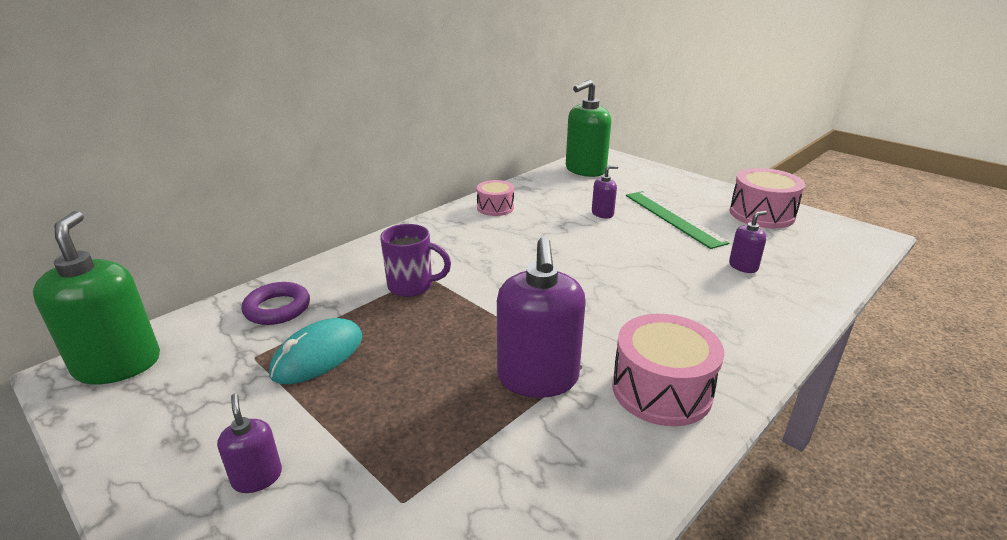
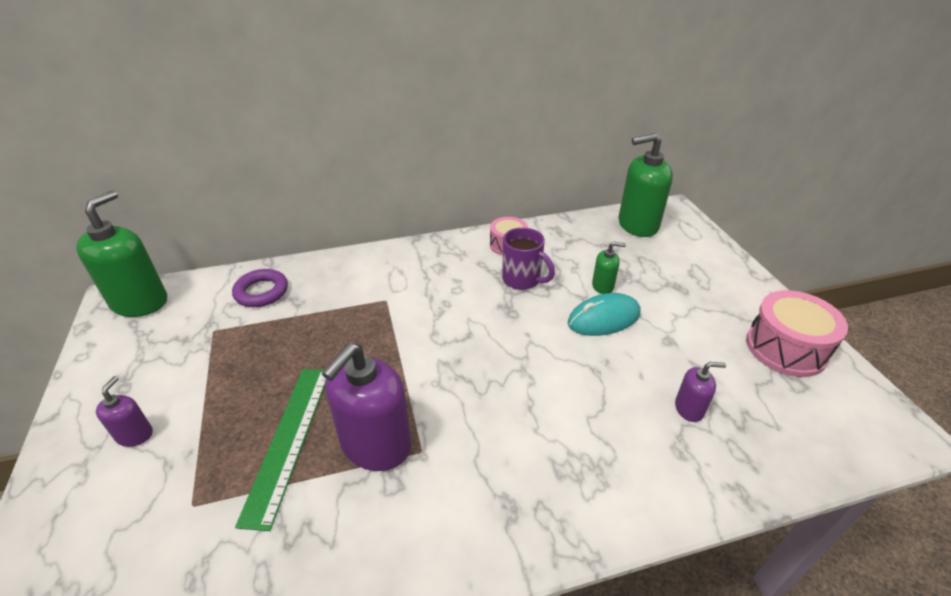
camera: 30 degrees right, 10 degrees up
(318, 355) = (250, 348): turquoise mouse -> turquoise mouse (603, 318)
(412, 286) = (366, 308): purple mug -> purple mug (522, 280)
(602, 213) = (603, 286): purple soap dispenser -> green soap dispenser
(661, 390) = (462, 511): pink drum -> none
(673, 218) = (672, 317): green ruler -> green ruler (288, 440)

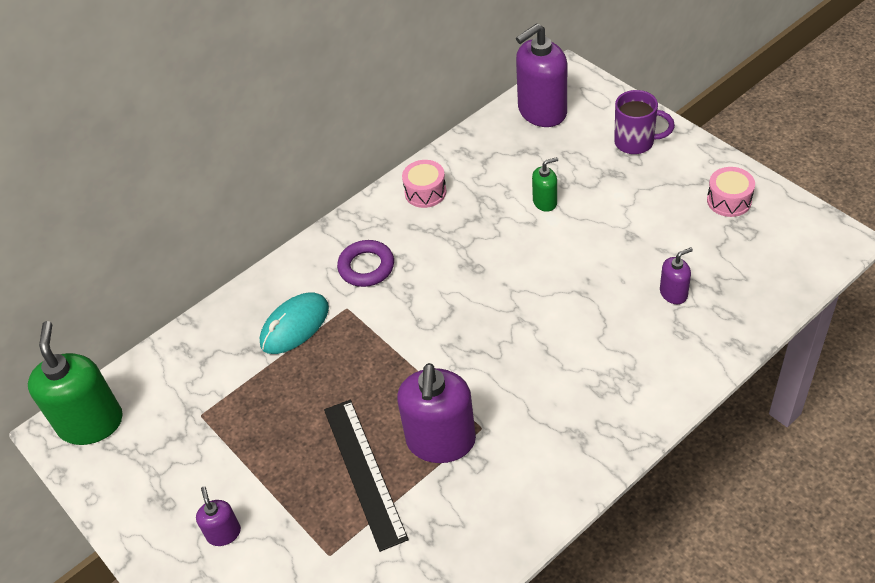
camera: 20 degrees left, 10 degrees up
(261, 292) = (211, 355): purple ring -> purple ring (366, 267)
(288, 440) = (364, 472): green ruler -> black ruler
(522, 280) = (465, 228): purple mug -> purple mug (635, 142)
(603, 318) = (563, 237): turquoise mouse -> turquoise mouse (295, 326)
(637, 225) = (542, 111): green soap dispenser -> purple soap dispenser
(786, 348) = (729, 200): pink drum -> pink drum, size x0.61

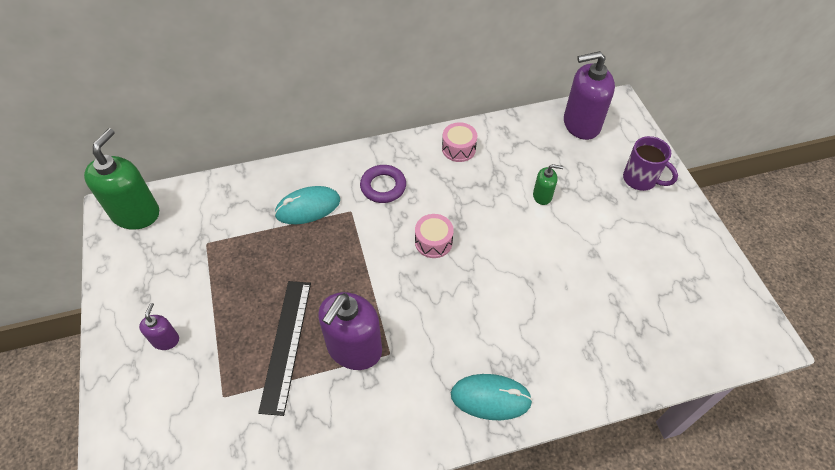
camera: 20 degrees right, 5 degrees up
(610, 419) = (490, 398): none -> turquoise mouse
(673, 293) = (601, 317): purple soap dispenser -> none
(729, 200) = (690, 261): pink drum -> pink drum (433, 242)

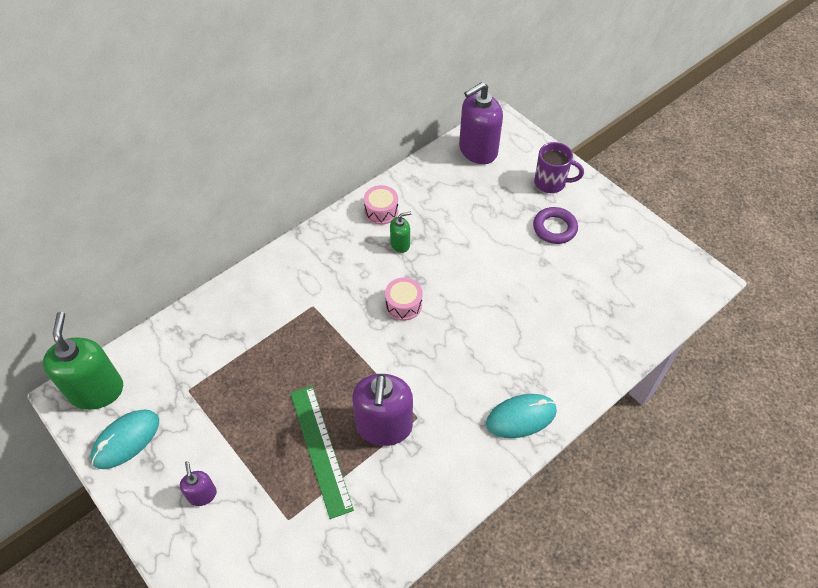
camera: 25 degrees left, 0 degrees up
(286, 344) = (320, 449): black ruler -> green ruler
(308, 207) = (269, 318): turquoise mouse -> turquoise mouse (126, 440)
(383, 186) = (330, 272): purple ring -> purple ring (554, 228)
(542, 196) = (477, 227): green soap dispenser -> green soap dispenser (400, 244)

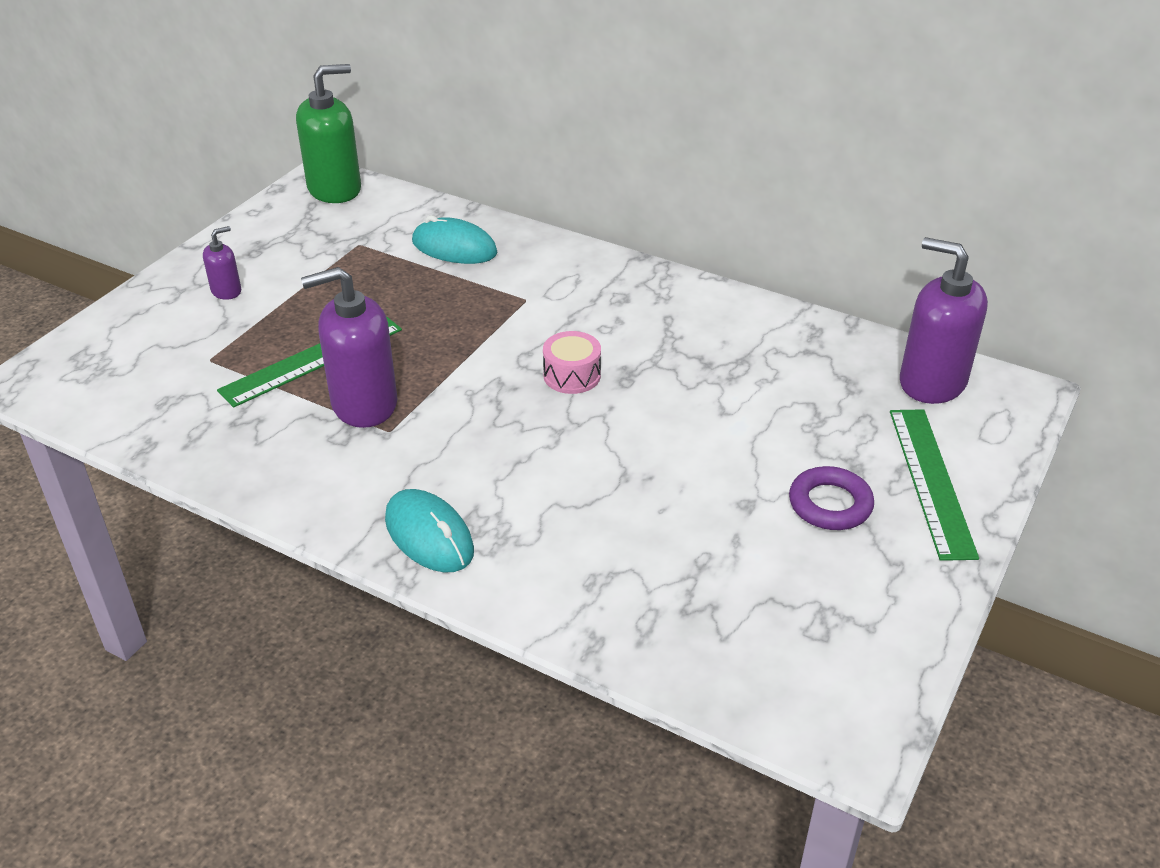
camera: 70 degrees right, 15 degrees down
(126, 440) = (280, 224): turquoise mouse -> turquoise mouse (454, 247)
(381, 211) = (728, 316): pink drum -> none
(400, 244) = (679, 347): green soap dispenser -> none
(551, 183) = (931, 481): purple mug -> green ruler

